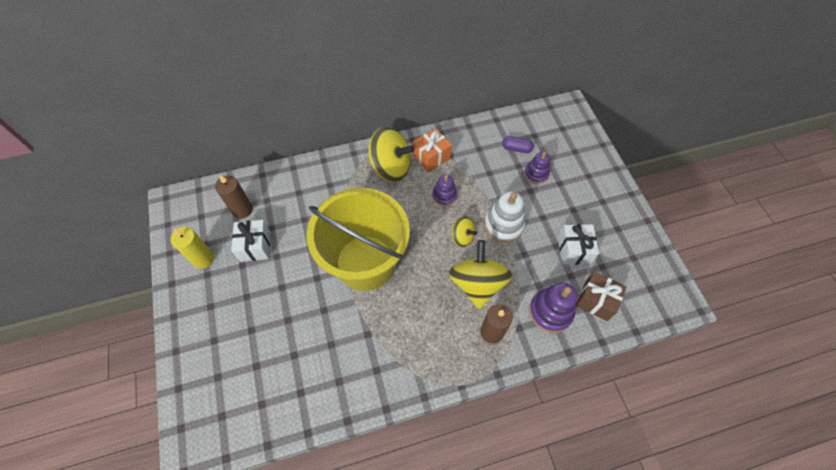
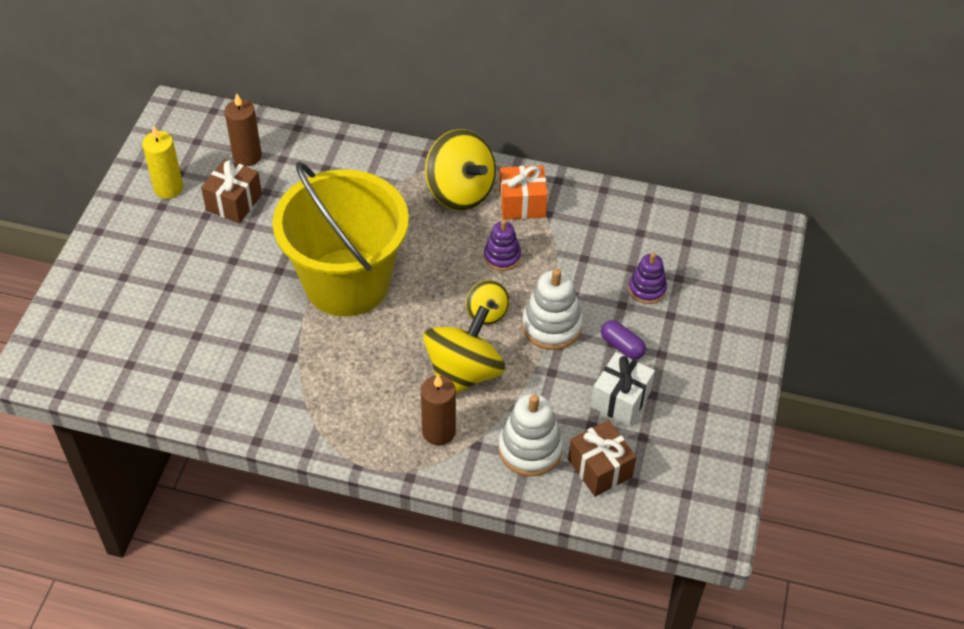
camera: 30 degrees right, 10 degrees down
(255, 246) = (234, 202): white gift -> brown gift
(516, 148) = (646, 246): purple capsule -> purple capsule (622, 346)
(550, 312) = (530, 449): purple stacking toy -> white stacking toy

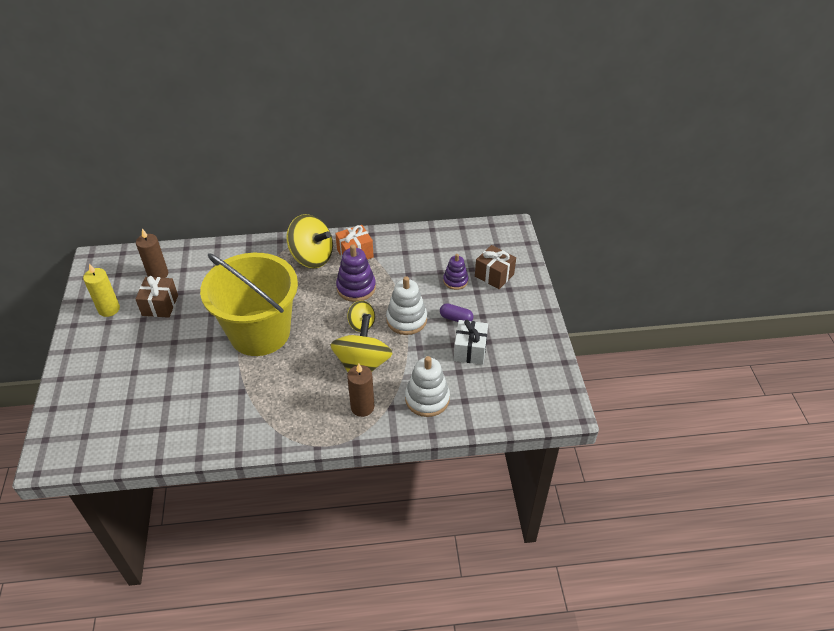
camera: 20 degrees left, 5 degrees down
(502, 256) = (356, 288): purple stacking toy -> purple stacking toy, size x1.56
(600, 468) = (477, 396): brown gift -> brown gift (494, 275)

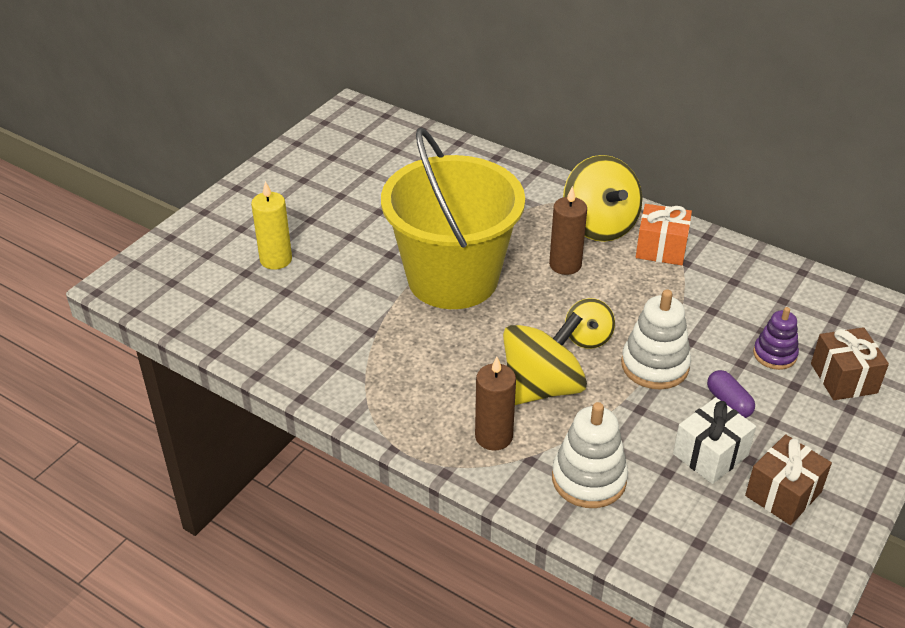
camera: 40 degrees right, 5 degrees down
(109, 309) = (316, 167): yellow candle -> yellow candle (276, 259)
(158, 274) = (401, 156): brown candle -> brown candle (565, 265)
(160, 305) = (372, 190): brown gift -> brown gift (783, 494)
(356, 288) = (623, 290): purple stacking toy -> none

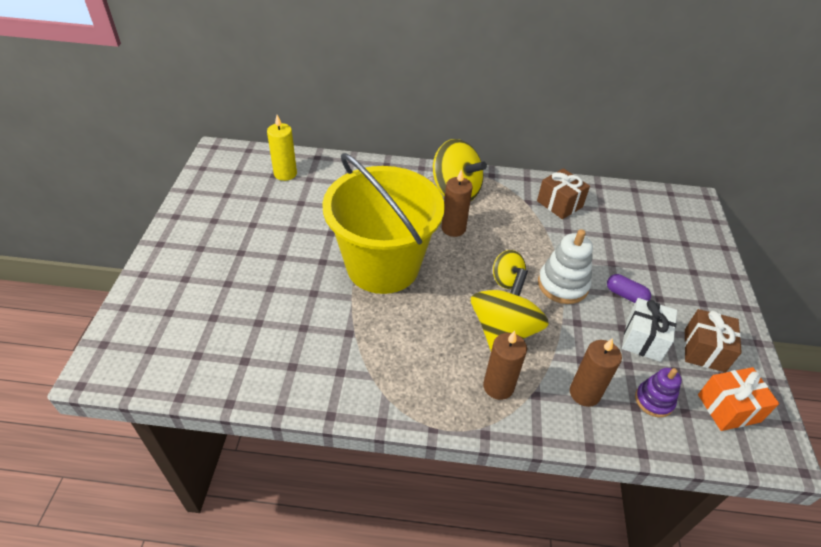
camera: 30 degrees left, 5 degrees up
(276, 259) = (232, 297): yellow candle -> yellow candle (285, 173)
(589, 479) = (584, 393): white stacking toy -> brown candle
(661, 248) = (506, 196): orange gift -> orange gift (728, 408)
(774, 354) = (625, 249): purple stacking toy -> purple stacking toy (654, 400)
(843, 378) = (674, 251): brown gift -> brown gift (559, 204)

